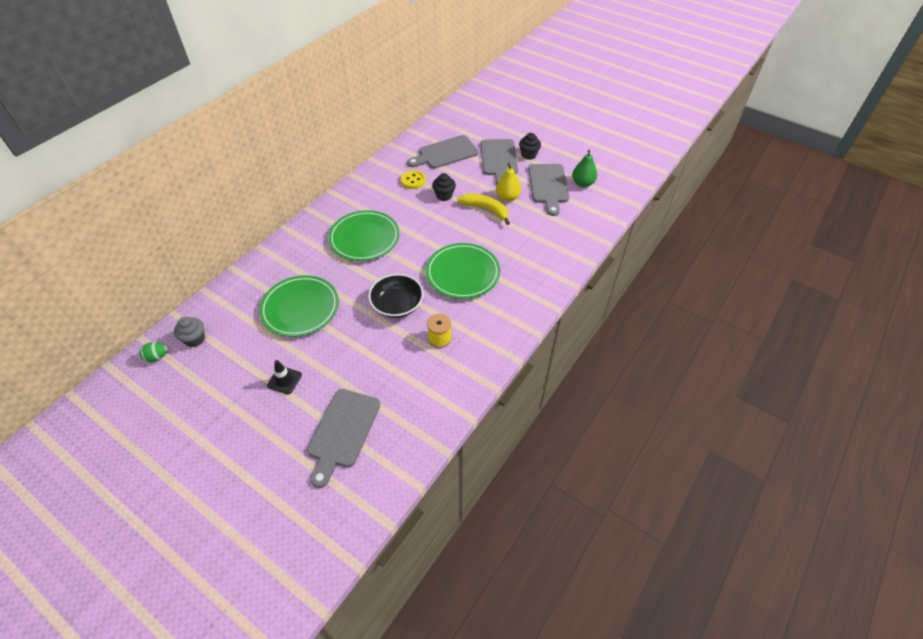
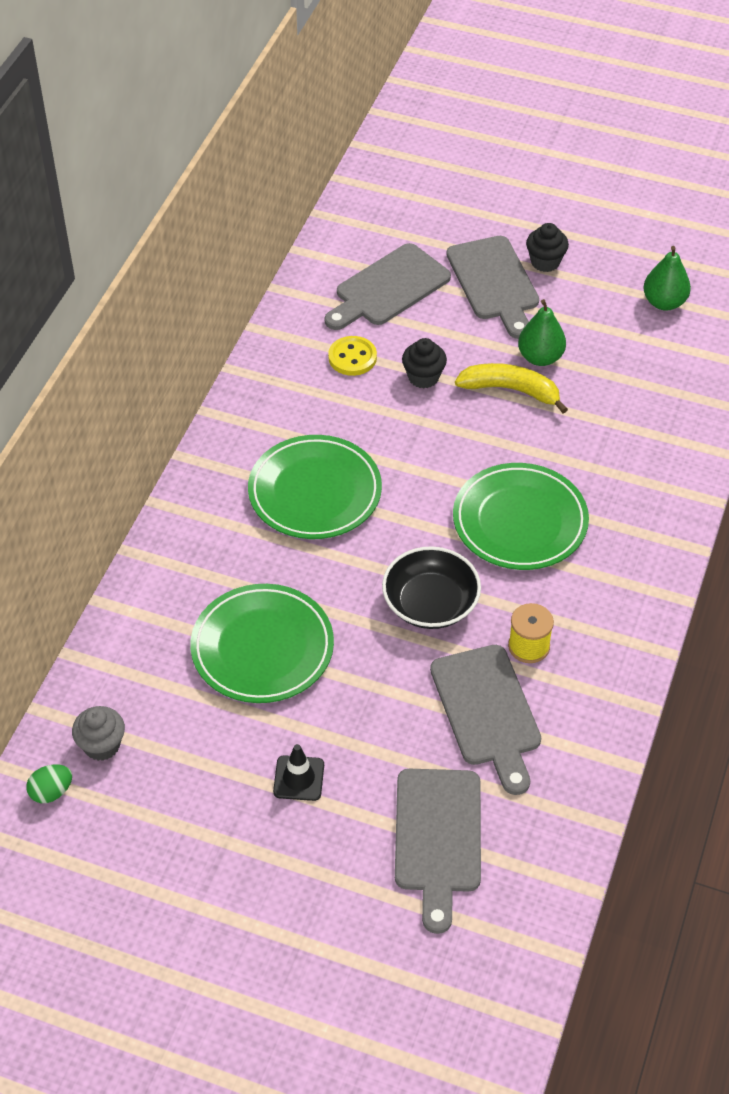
camera: 15 degrees left, 0 degrees up
(507, 197) = (540, 357): yellow pear -> green pear
(548, 186) = (605, 320): grey cutting board -> grey cutting board (487, 711)

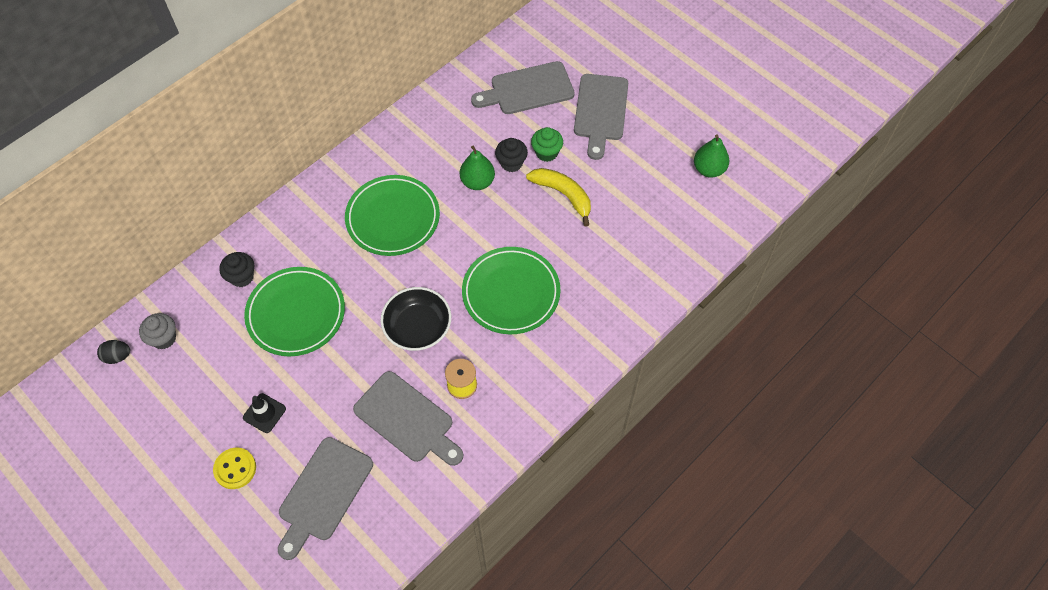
camera: 25 degrees right, 10 degrees up
(51, 792) = (117, 356): green egg -> black egg
(352, 357) = (474, 131): yellow button -> yellow button (235, 469)
(459, 351) = (546, 153): none -> green cupcake
(487, 711) = (407, 419): grey cutting board -> grey cutting board turned 60 degrees counterclockwise
(540, 357) = (598, 178): green pear -> green pear (477, 182)
(545, 262) = (644, 108): black cupcake -> black cupcake (242, 277)

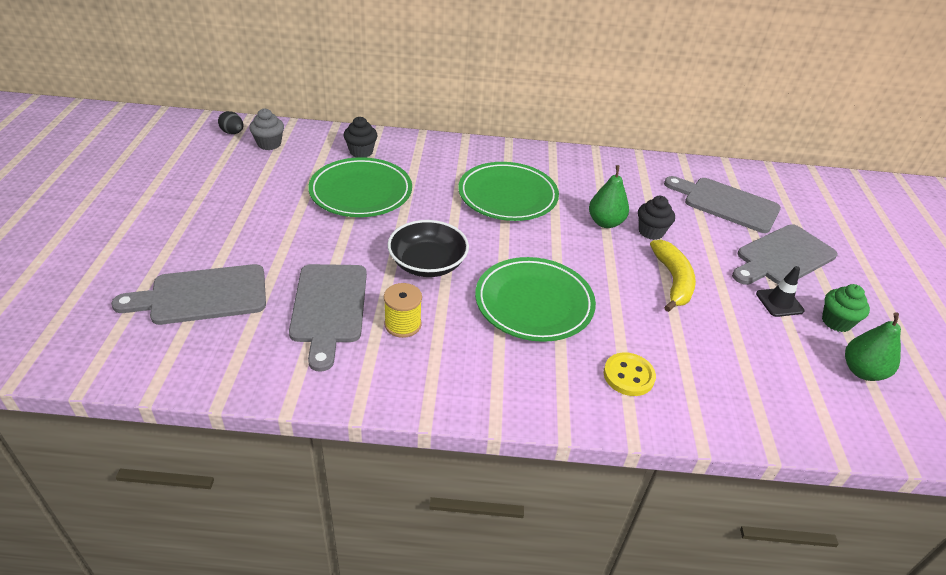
camera: 45 degrees right, 20 degrees down
(235, 469) = (184, 233): yellow button -> yellow button (628, 376)
(264, 413) = (252, 222): black traffic cone -> black traffic cone (779, 302)
(546, 153) = (693, 247): green cupcake -> green cupcake (836, 322)

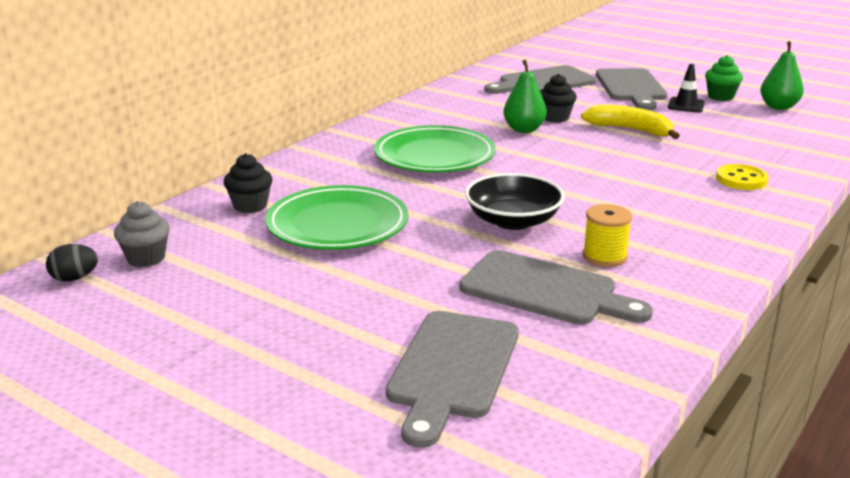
camera: 55 degrees left, 15 degrees down
(534, 303) = (618, 189): green plate -> none

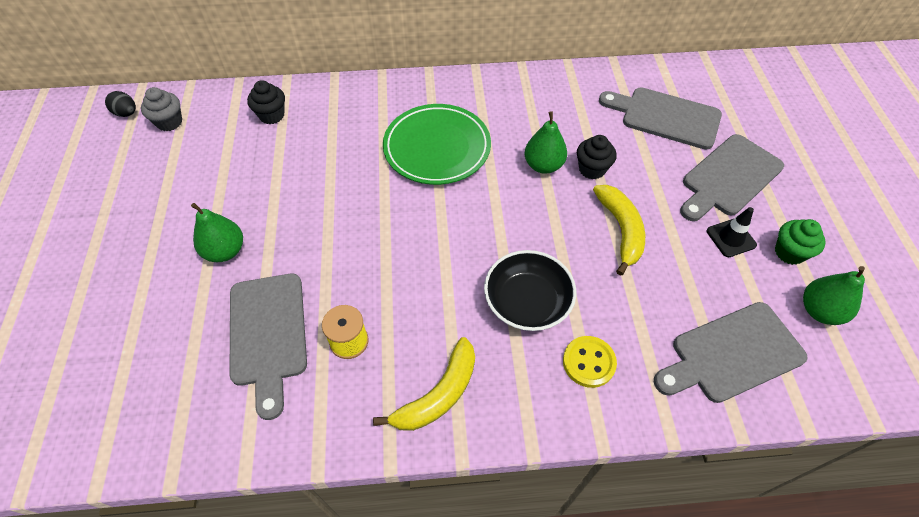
camera: 50 degrees right, 30 degrees up
(337, 225) = (279, 171): green plate -> none
(401, 281) = (225, 251): none -> green pear
(452, 369) = (130, 344): grey cutting board -> grey cutting board (731, 354)
(513, 221) = (364, 255): black bowl -> black bowl (527, 302)
(709, 238) = (438, 394): none -> yellow banana

